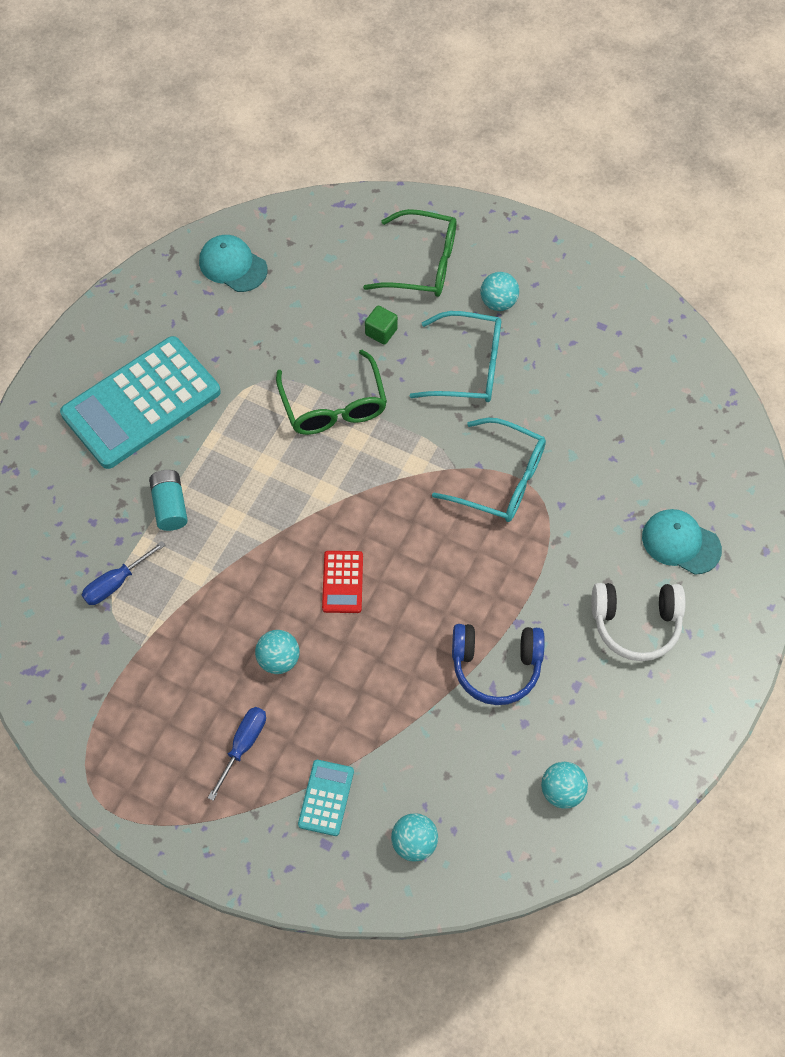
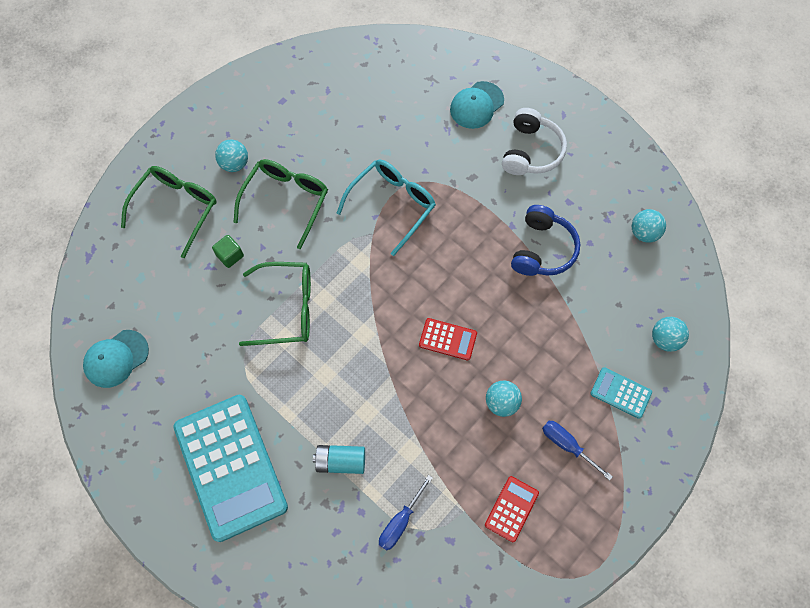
camera: 75 degrees left, 5 degrees up
(116, 582) = (400, 521): blue screwdriver -> blue screwdriver turned 60 degrees clockwise
(154, 696) = (511, 509): none -> red calculator
(468, 367) = (286, 200): turquoise glasses -> green glasses

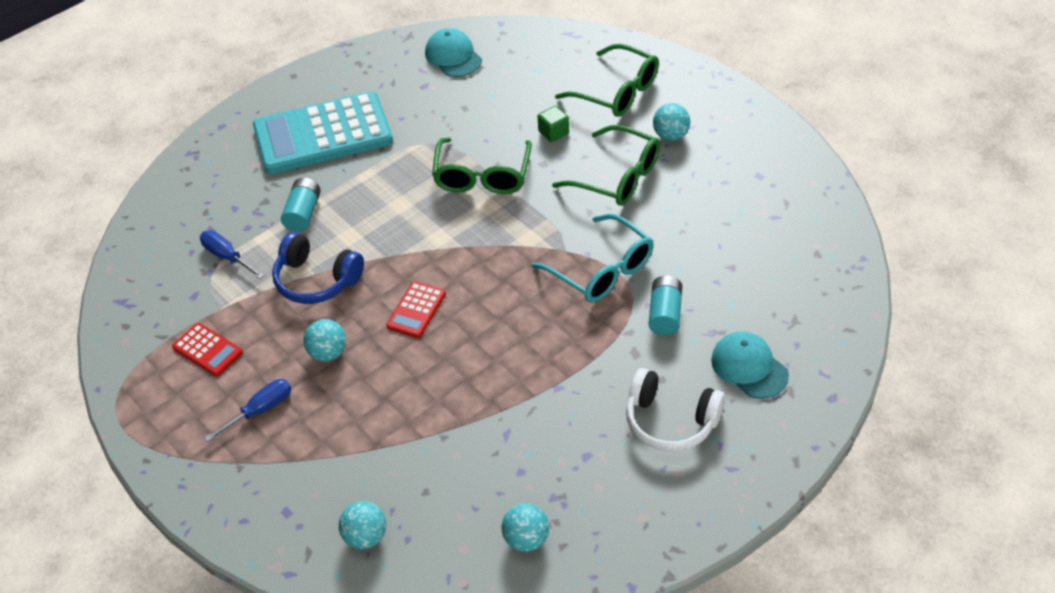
camera: 100 degrees right, 20 degrees down
(433, 159) = (665, 314): none -> turquoise battery
(542, 249) = (518, 416): blue headphones -> blue headphones (316, 280)
(620, 393) = (307, 474): turquoise calculator -> none

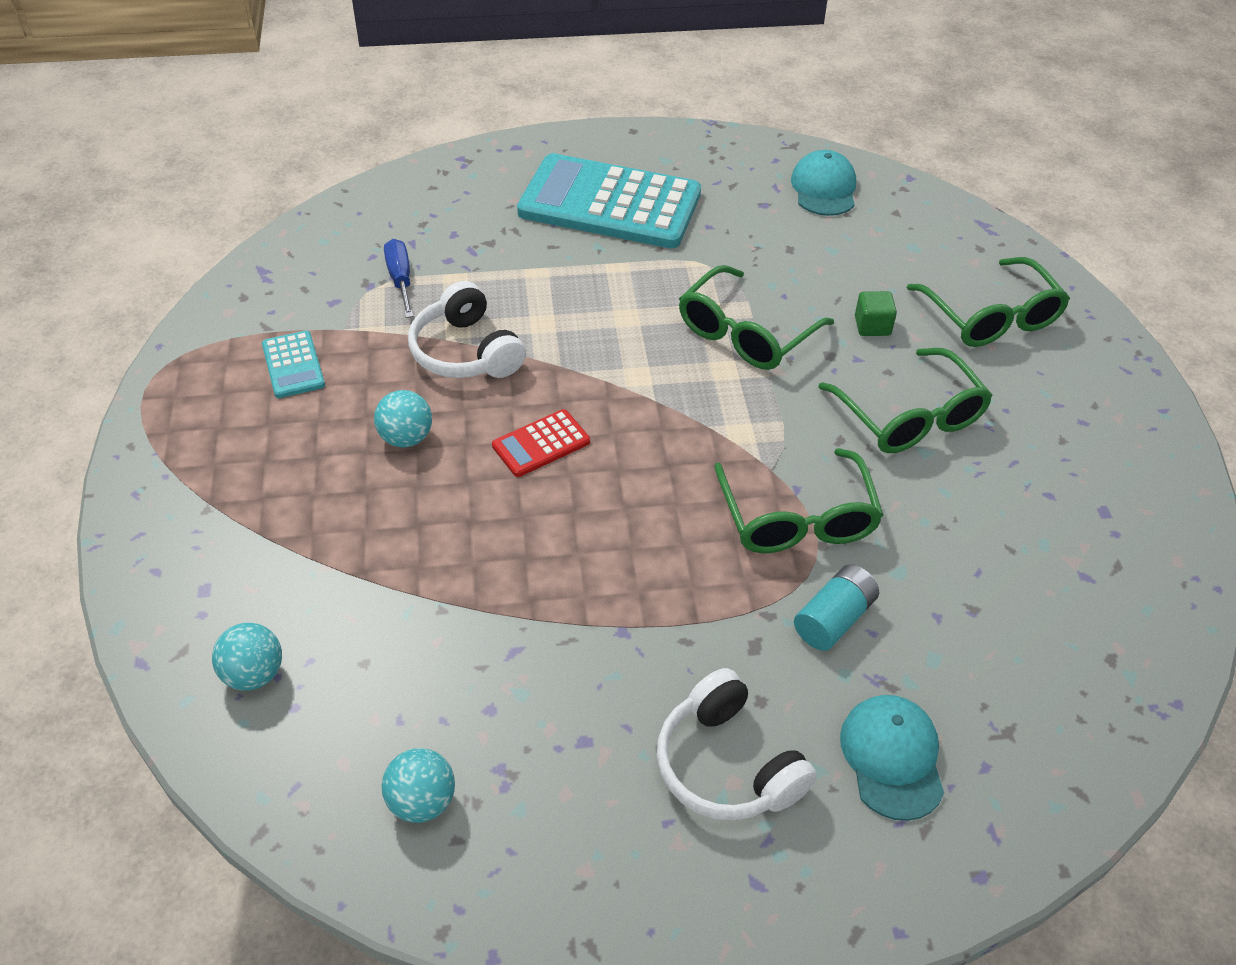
camera: 30 degrees right, 0 degrees up
(207, 350) = (293, 365): red calculator -> turquoise calculator
(260, 410) = (282, 459): blue screwdriver -> none
(303, 214) = (516, 275): turquoise battery -> none
(316, 280) = (466, 352): blue headphones -> white headphones
(602, 270) = (797, 519): turquoise glasses -> green glasses
(670, 135) = (1020, 401): turquoise ball -> none

